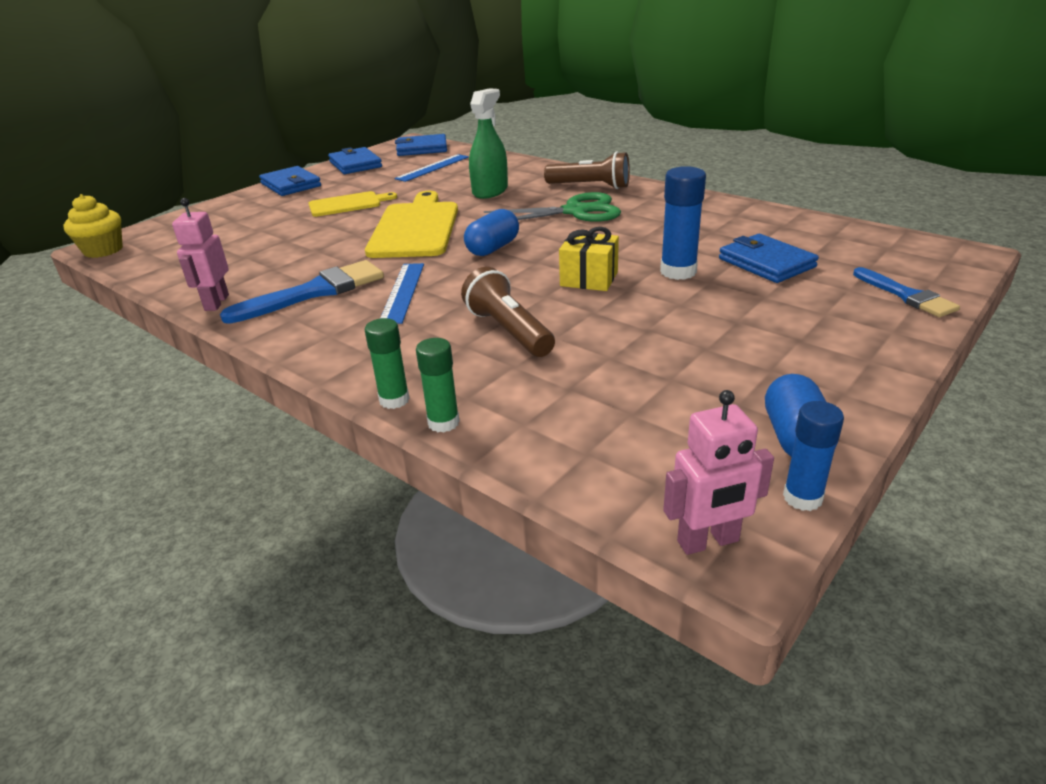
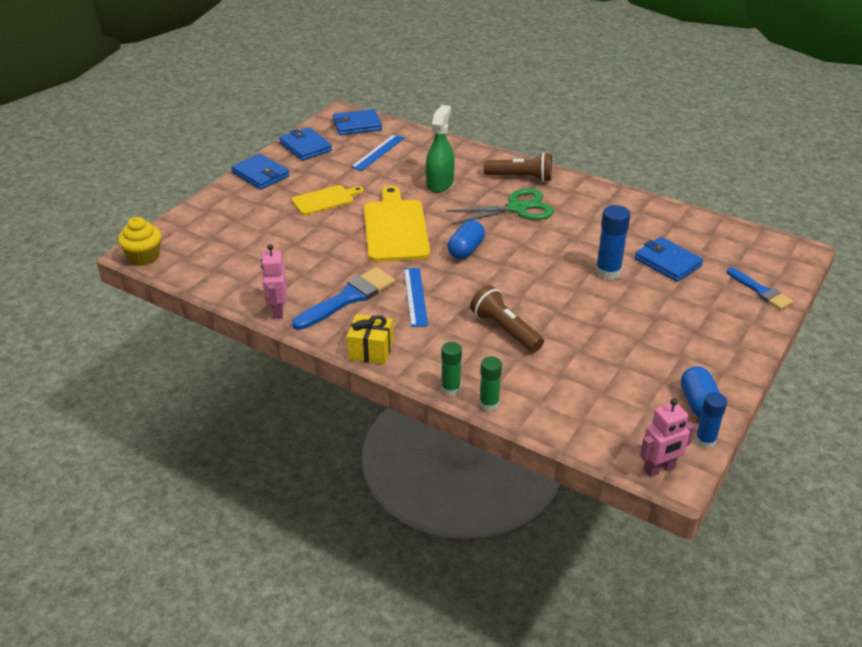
camera: 10 degrees left, 5 degrees up
(589, 279) = (546, 280): yellow gift -> yellow gift (371, 351)

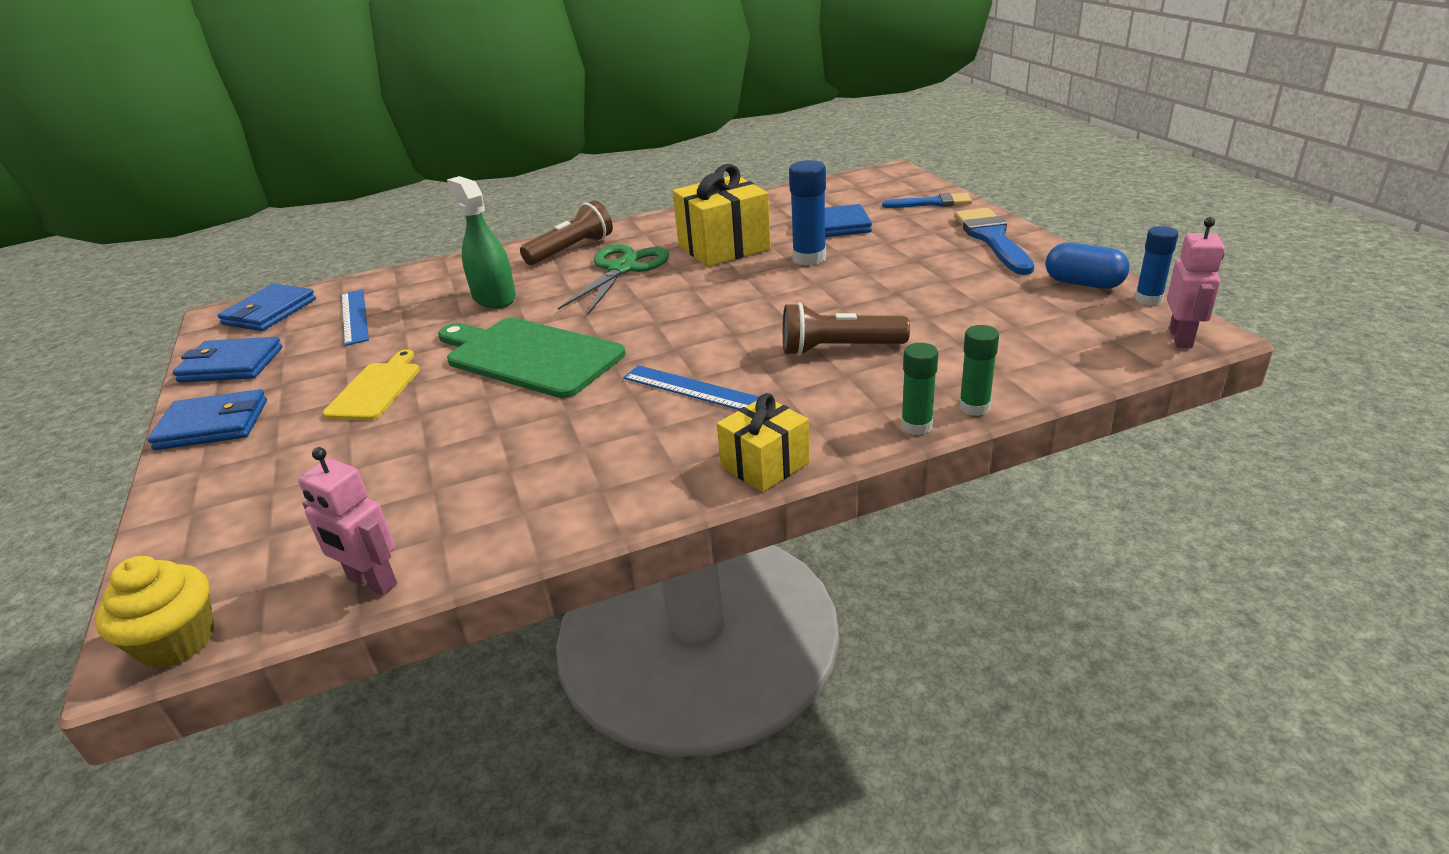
camera: 50 degrees left, 5 degrees down
(277, 310) = (560, 523): pink robot -> pink robot (372, 582)
(348, 298) = (622, 444): blue brush -> blue brush (992, 239)
(395, 228) = (529, 356): yellow cutting board -> green cutting board
(466, 250) = (650, 324): blue capsule -> none
(586, 232) = (724, 247): none -> yellow gift

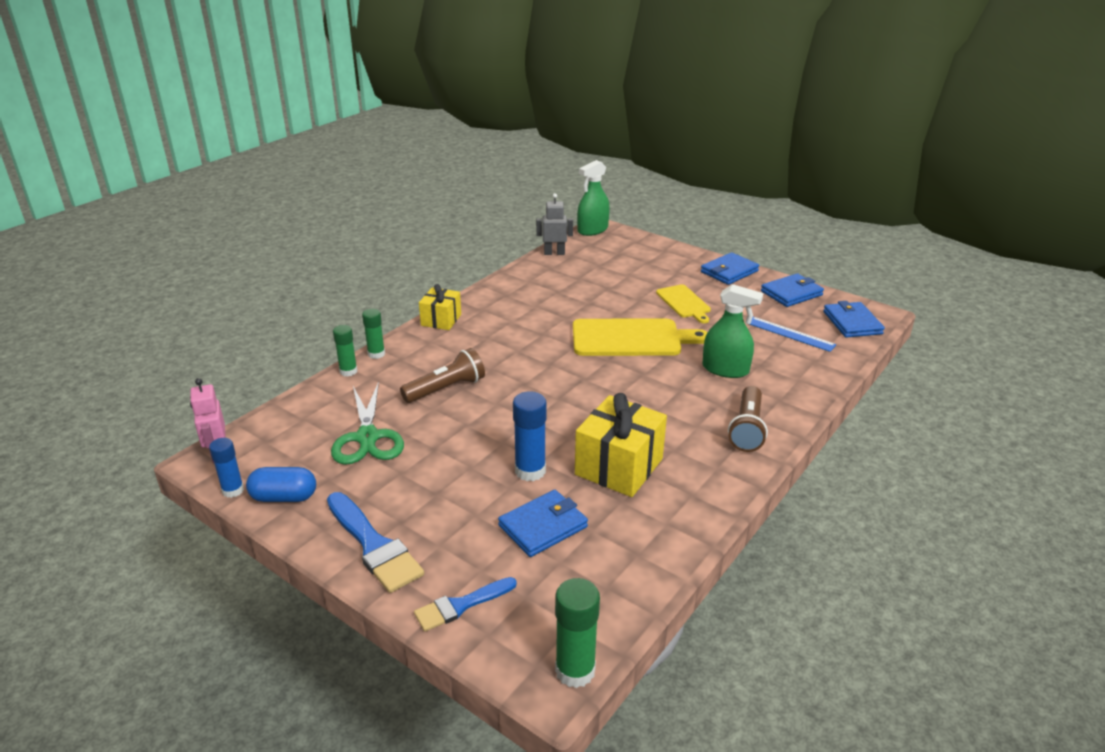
camera: 145 degrees right, 0 degrees up
(177, 641) = (592, 230): yellow cupcake -> green spray bottle
(372, 582) = (554, 253): pink robot -> grey robot
(529, 356) = (631, 338): green cutting board -> yellow cutting board
(622, 269) = (672, 419): green scissors -> green scissors (367, 437)
(692, 389) = (512, 344): blue ruler -> none
(873, 173) = (575, 670): none -> green glue stick

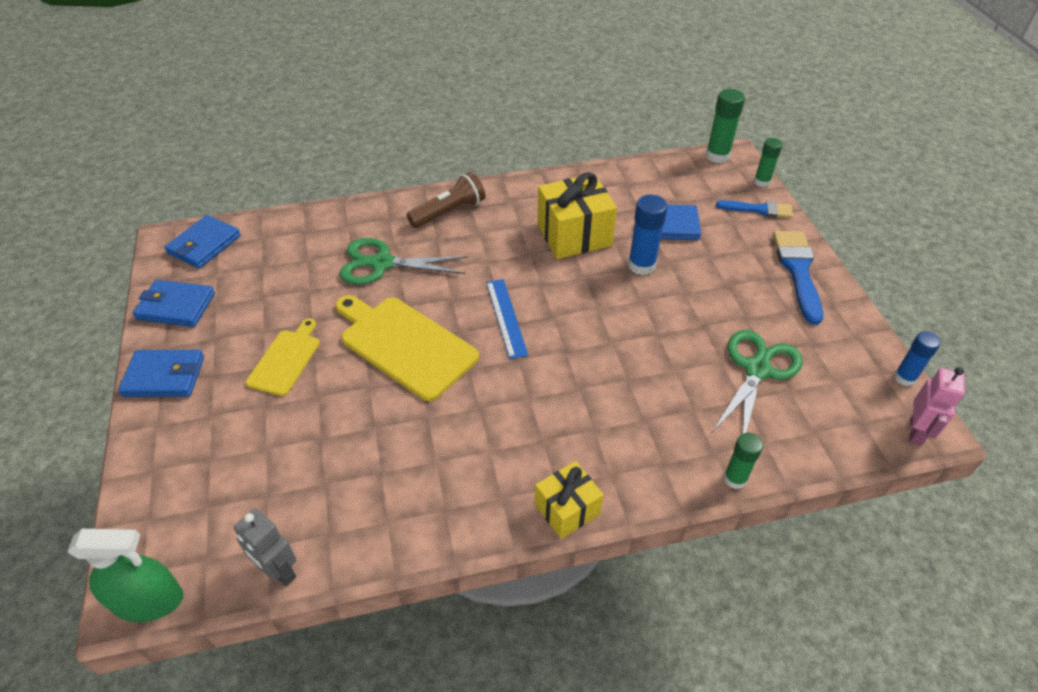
camera: 140 degrees left, 15 degrees up
(284, 497) = (857, 346): blue capsule -> none
(376, 354) = (687, 490): green glue stick -> green glue stick (762, 182)
(446, 388) = (644, 387): brown flashlight -> none
(725, 369) = (382, 264): green spray bottle -> green scissors
(790, 334) = (270, 265): blue ruler -> blue ruler (506, 317)

